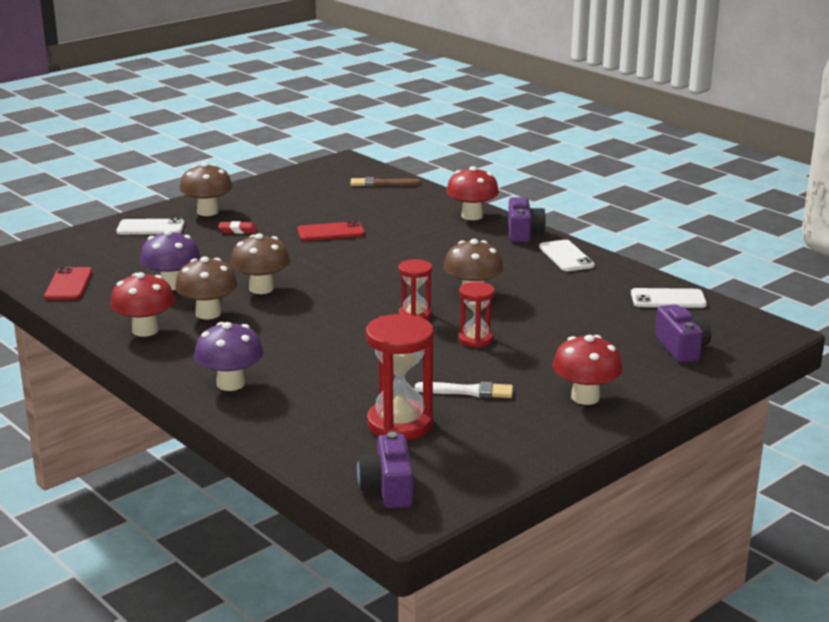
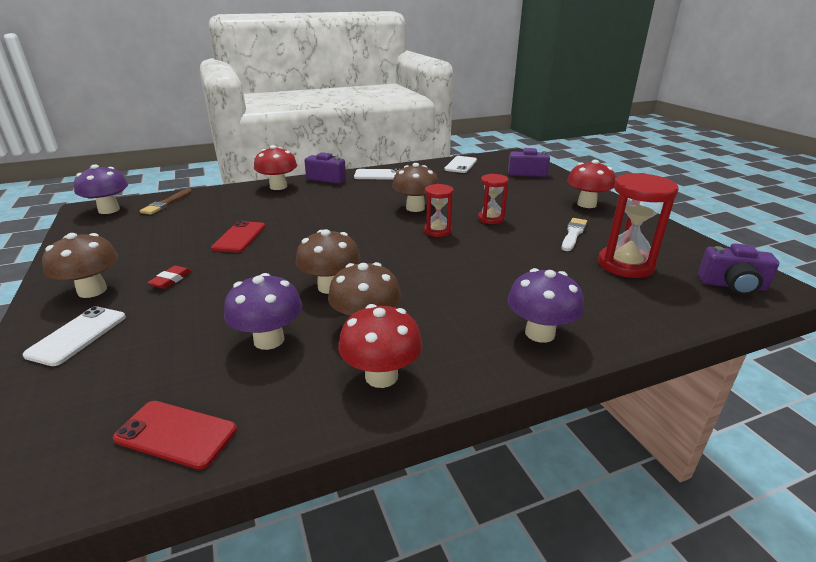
camera: 70 degrees left, 5 degrees up
(348, 168) = (109, 210): none -> purple mushroom

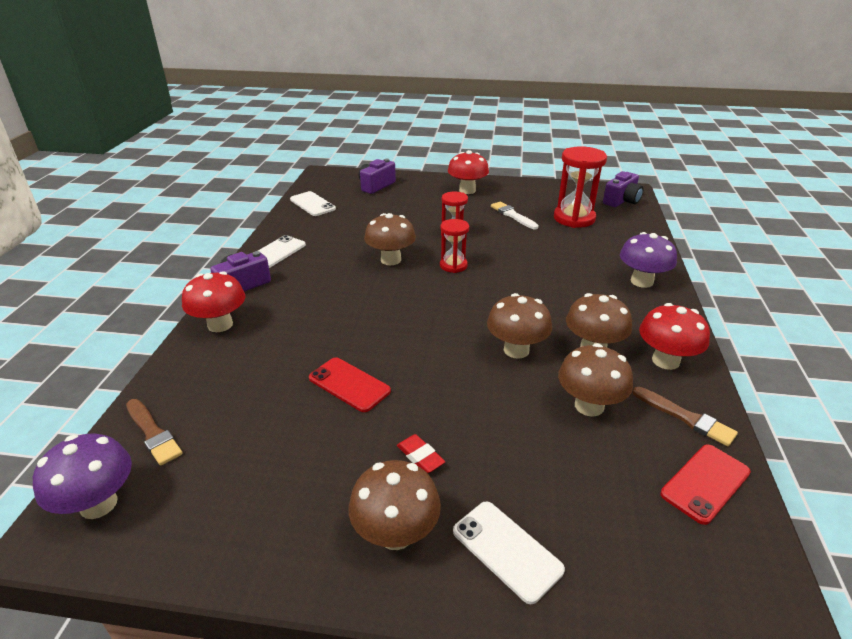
camera: 60 degrees left, 5 degrees up
(269, 340) = (589, 406): purple mushroom -> brown mushroom
(281, 406) = (686, 418): none -> brown brush

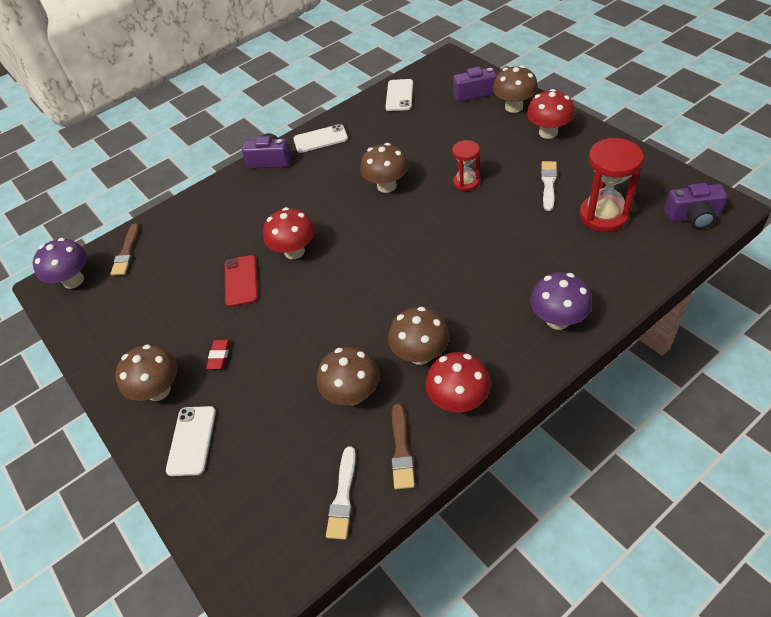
camera: 50 degrees right, 15 degrees up
(220, 325) = (226, 190): red mushroom -> red mushroom (294, 251)
(453, 265) = (424, 216): red hourglass -> none
(516, 350) = (366, 320): brown mushroom -> brown mushroom (514, 107)
(705, 483) = (343, 497): red phone -> white brush

